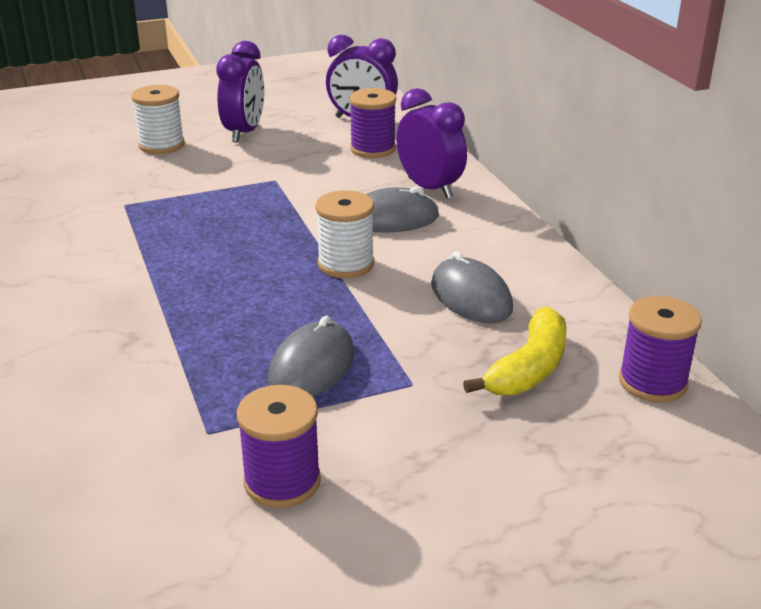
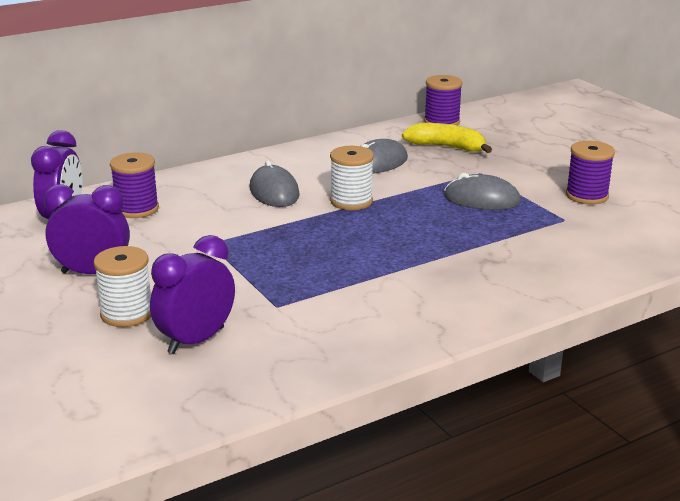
camera: 100 degrees left, 5 degrees down
(429, 188) = (217, 183): purple clock -> purple clock (196, 340)

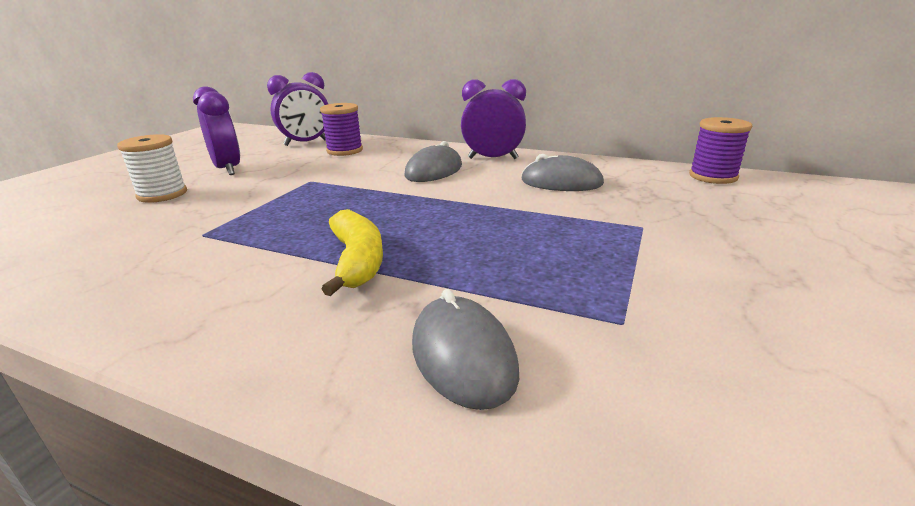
camera: 55 degrees right, 0 degrees up
(196, 340) = (117, 227): purple clock -> purple clock (493, 158)
(351, 201) = (461, 197): white spool -> none
(447, 147) = (664, 195): yellow banana -> yellow banana (357, 261)
(482, 199) = (576, 249): grey mouse -> grey mouse (463, 356)
(587, 196) = (736, 315): purple spool -> none

